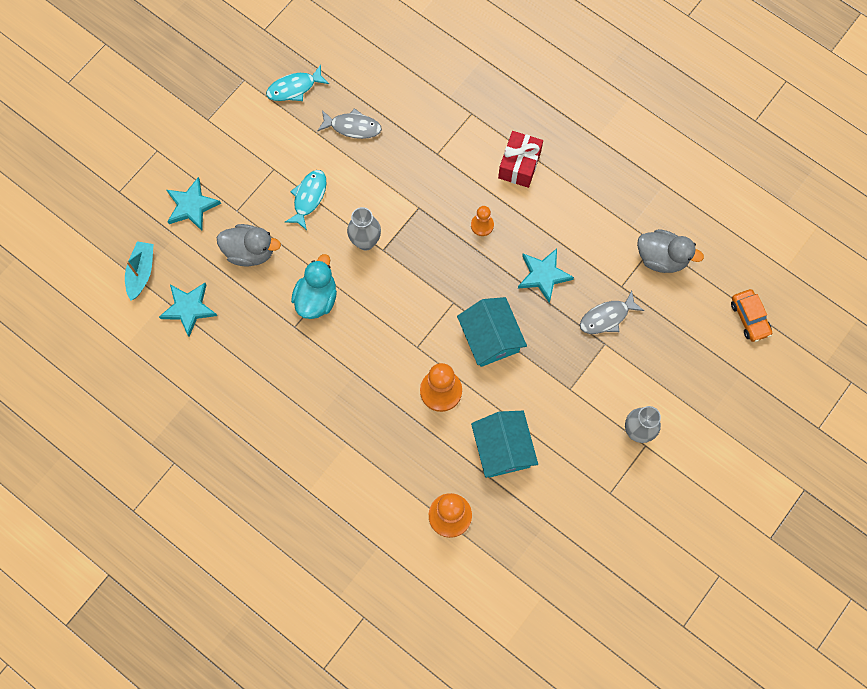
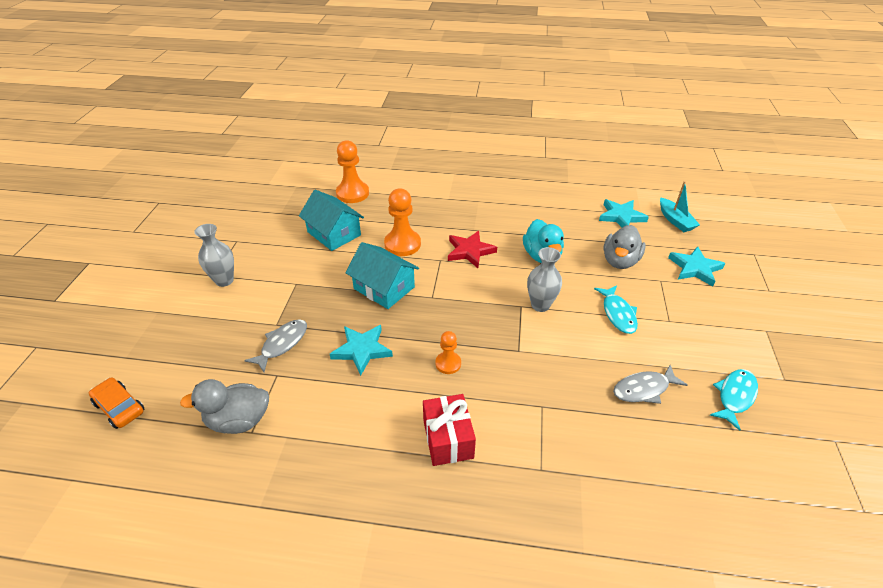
camera: 150 degrees right, 30 degrees down
(250, 251) = (620, 261): grey duck -> grey duck turned 45 degrees counterclockwise
(380, 343) = (470, 251): none -> red star

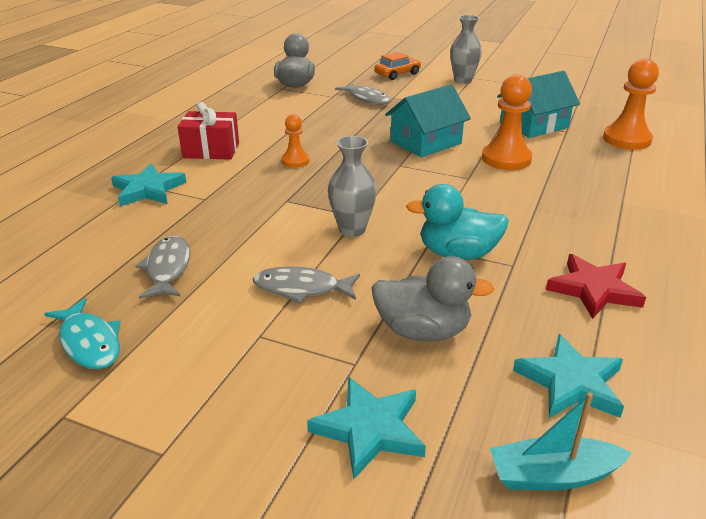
camera: 105 degrees right, 10 degrees down
(119, 407) = (334, 56): orange car -> orange car (397, 74)
(362, 350) = (340, 126): turquoise star -> turquoise star (148, 190)
(470, 251) = (482, 199): red star -> red star (594, 289)
(618, 314) = (301, 288): turquoise fish -> grey fish
(620, 261) = (423, 331): grey duck -> grey duck turned 150 degrees clockwise

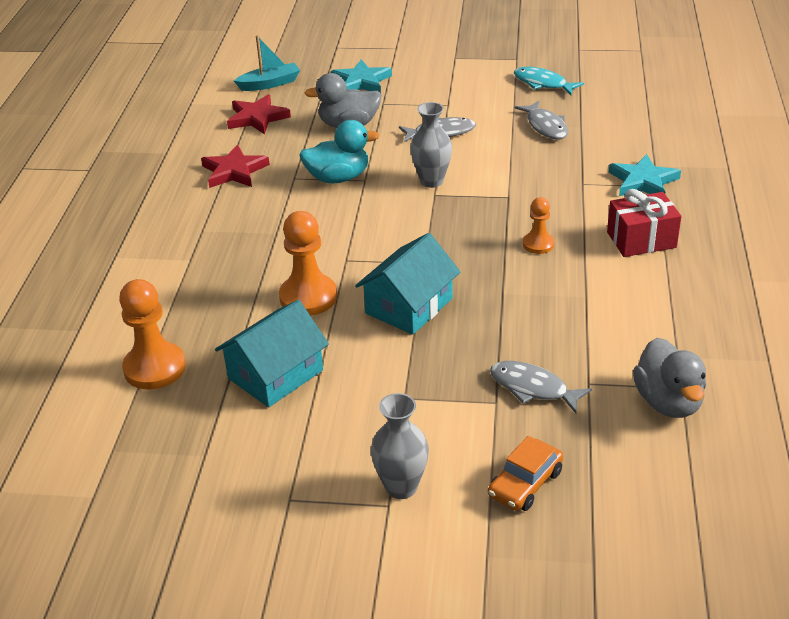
camera: 165 degrees right, 5 degrees up
(571, 382) = (257, 118): turquoise star -> red star

